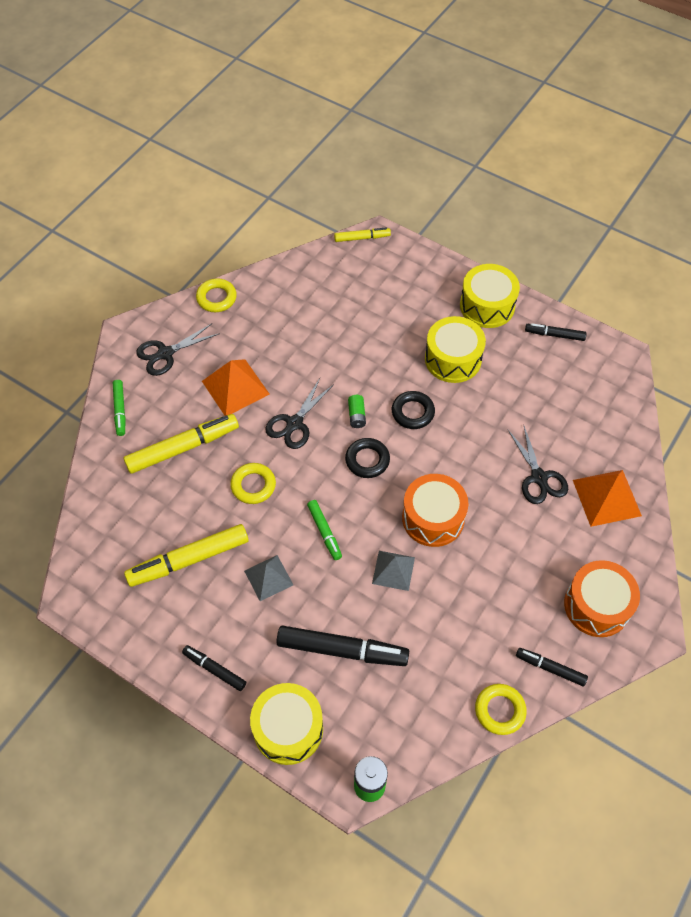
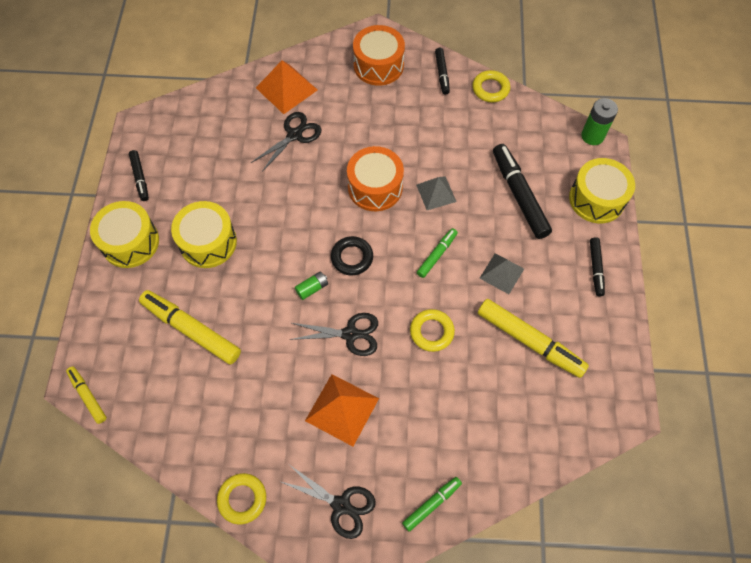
camera: 120 degrees left, 5 degrees up
(183, 448) = (434, 415): yellow marker -> yellow marker (191, 330)
(412, 412) = (283, 247): black ring -> none

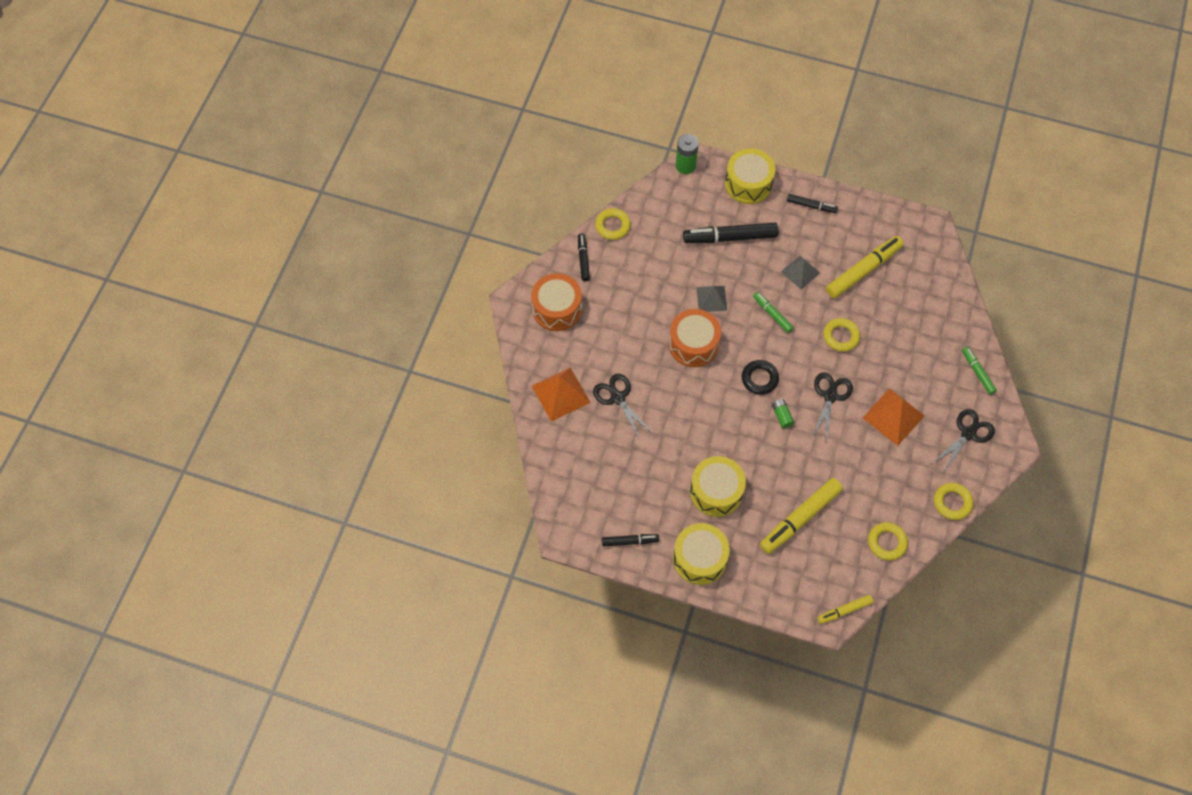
camera: 75 degrees left, 0 degrees up
(177, 429) = (887, 542): none -> yellow ring
(442, 74) = (583, 259): black marker -> black marker turned 105 degrees counterclockwise

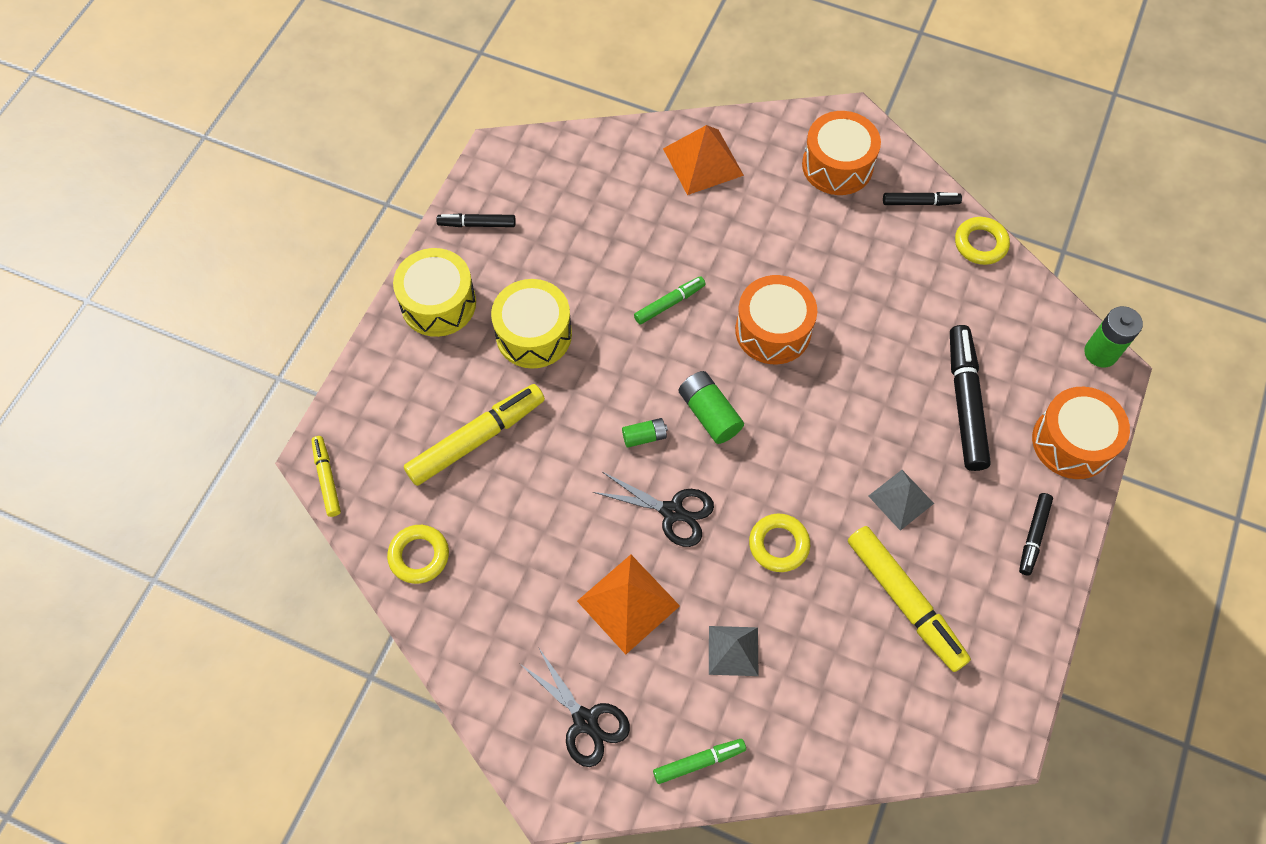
camera: 95 degrees right, 0 degrees up
(617, 397) = (692, 227): black scissors -> none
(630, 541) = (477, 224): black marker -> black marker turned 90 degrees clockwise
(711, 299) = (852, 363): grey pyramid -> grey pyramid (733, 651)
(748, 184) = (1072, 442): yellow drum -> orange drum
(759, 379) = (709, 414): black ring -> green battery
(772, 314) = (822, 446): green marker -> green marker (669, 303)
(800, 518) = (476, 439): yellow marker -> yellow marker turned 90 degrees clockwise
(952, 502) = (468, 669): yellow ring -> none

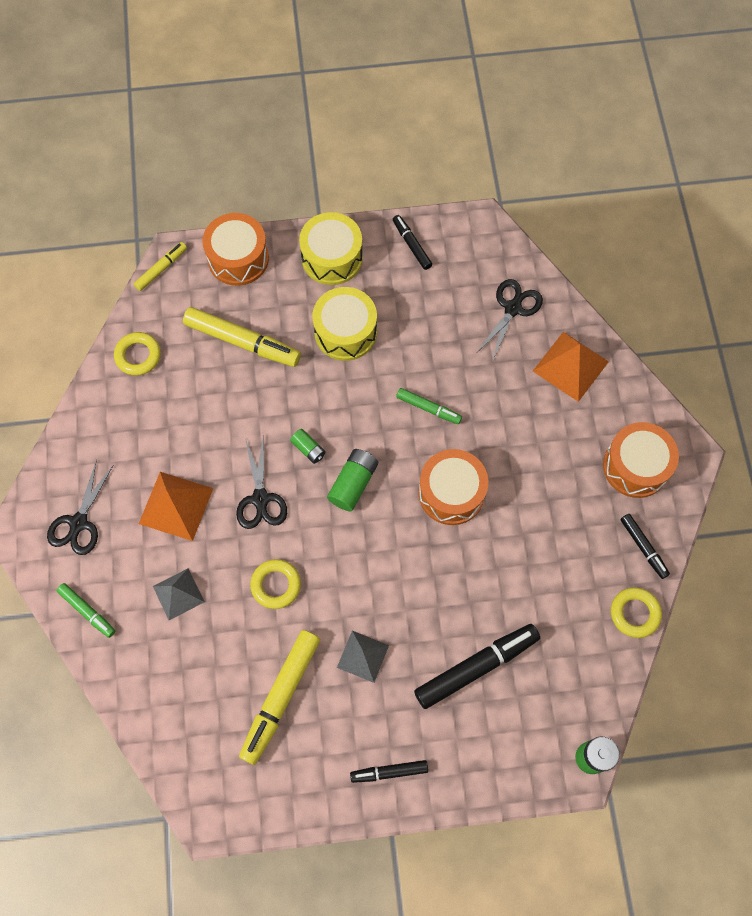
camera: 60 degrees right, 5 degrees up
(609, 175) = (513, 308): none -> black scissors
(1072, 442) = (491, 768): orange drum -> orange drum (238, 258)

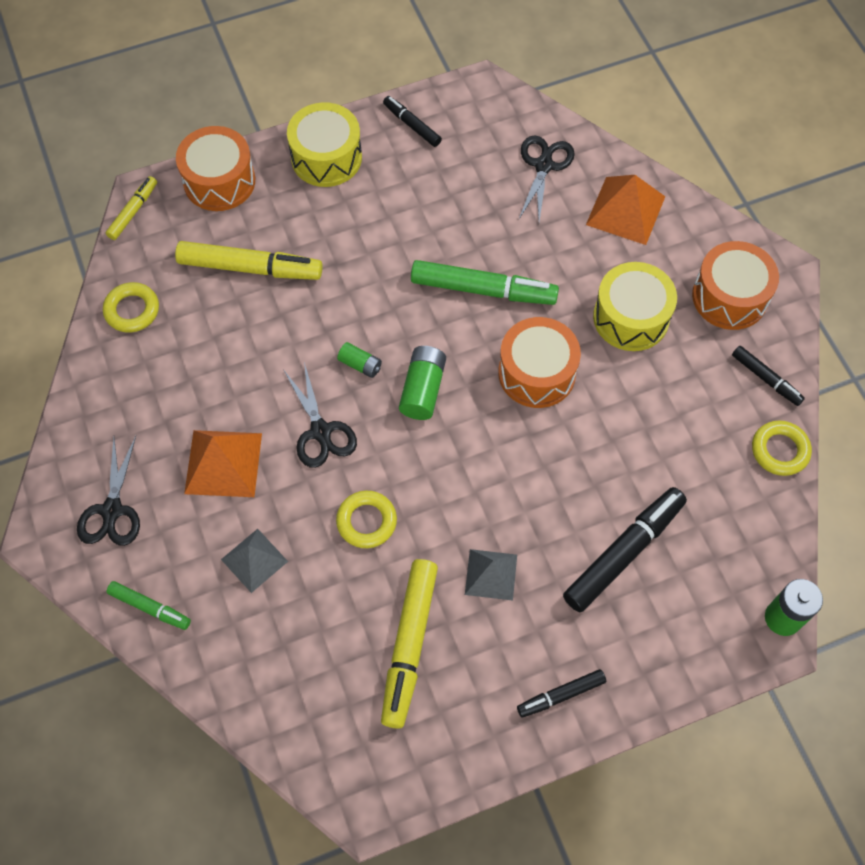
camera: 15 degrees left, 5 degrees down
(345, 332) = (365, 231): yellow drum -> yellow drum (631, 318)
(428, 408) = (483, 290): green marker -> green marker, size x1.83

